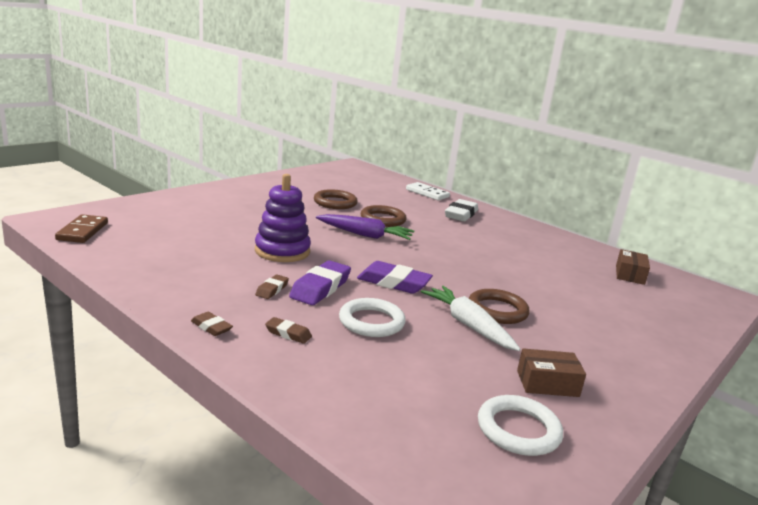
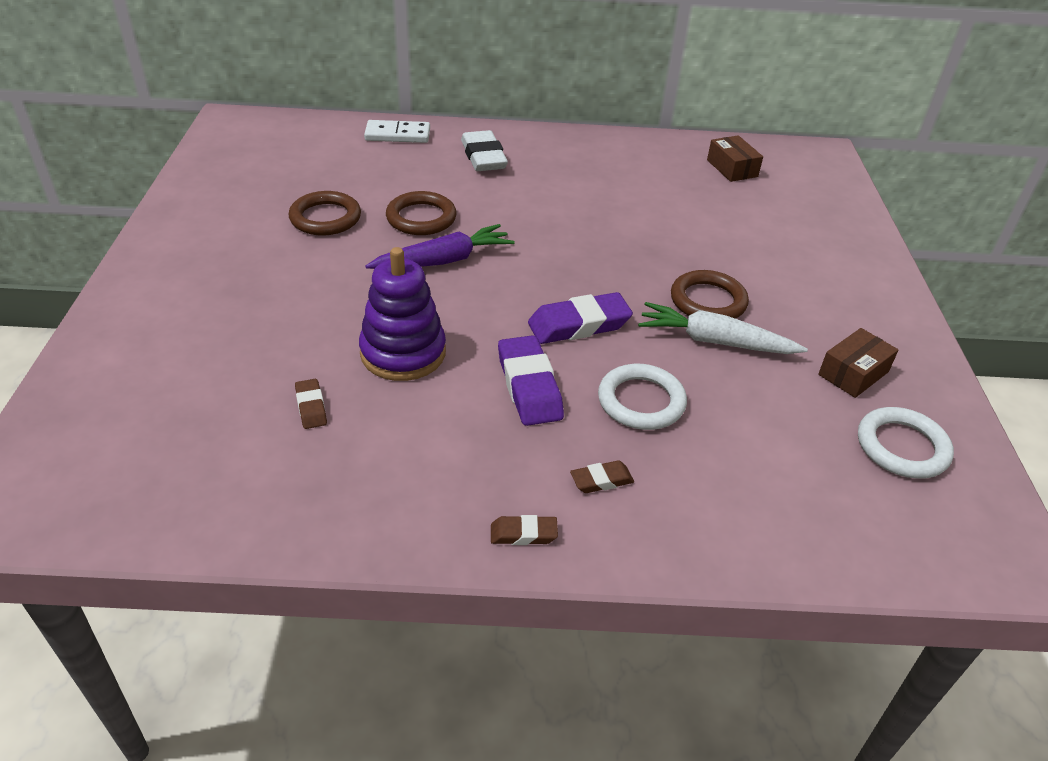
camera: 40 degrees left, 20 degrees up
(82, 231) = (97, 499): brown domino -> none
(272, 290) = (490, 427): brown eraser -> brown eraser (311, 407)

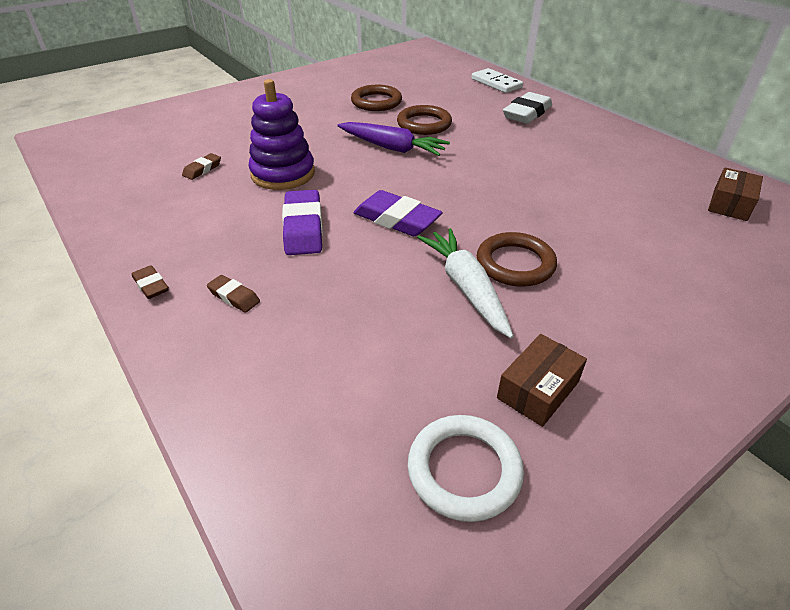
camera: 55 degrees right, 0 degrees up
(529, 386) = (303, 228): purple eraser -> purple eraser turned 45 degrees counterclockwise
(641, 401) = (343, 280): white ring -> none
(853, 373) = (538, 390): brown box -> brown box turned 60 degrees counterclockwise

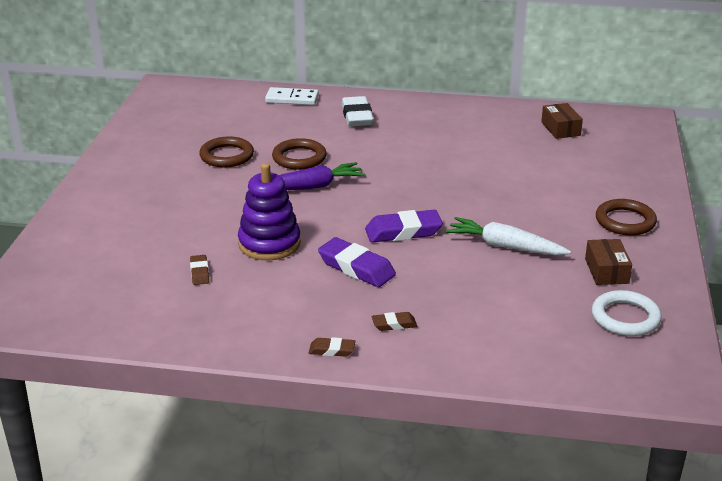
camera: 45 degrees left, 10 degrees down
(515, 264) = (508, 220): brown ring -> brown ring (625, 221)

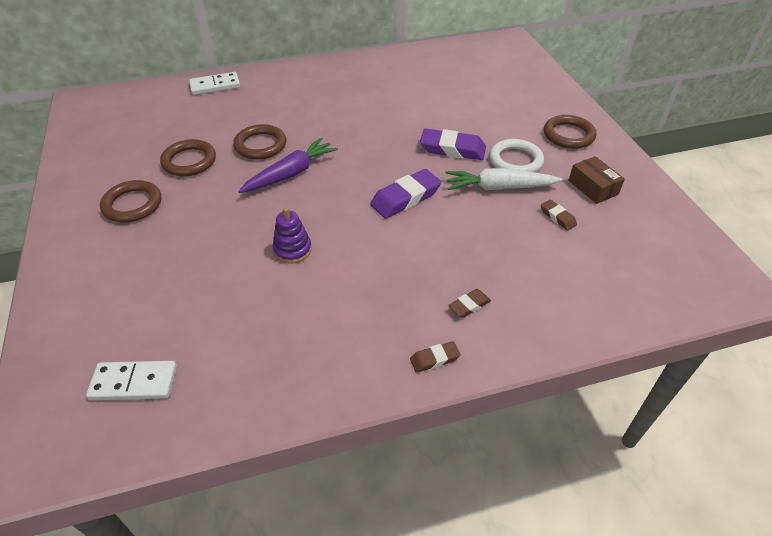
camera: 25 degrees left, 15 degrees up
(87, 295) = (134, 383): none -> white domino
(158, 177) = (132, 205): none -> brown ring
(199, 273) = (243, 308): brown eraser -> brown eraser (557, 217)
(269, 244) = (292, 250): purple stacking toy -> purple stacking toy, size x0.60
(356, 268) = (391, 251): purple eraser -> purple eraser (452, 149)
(357, 116) = (285, 90): white eraser -> none
(560, 129) = (457, 62): brown box -> none
(625, 317) = (642, 230): white ring -> white ring (515, 161)

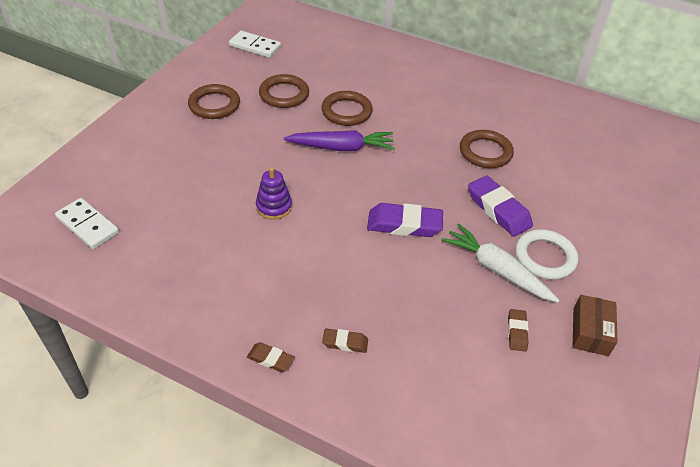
camera: 40 degrees right, 0 degrees up
(215, 86) = (370, 43): white domino -> white domino (255, 46)
(568, 135) = (634, 269): brown ring -> brown ring (485, 152)

